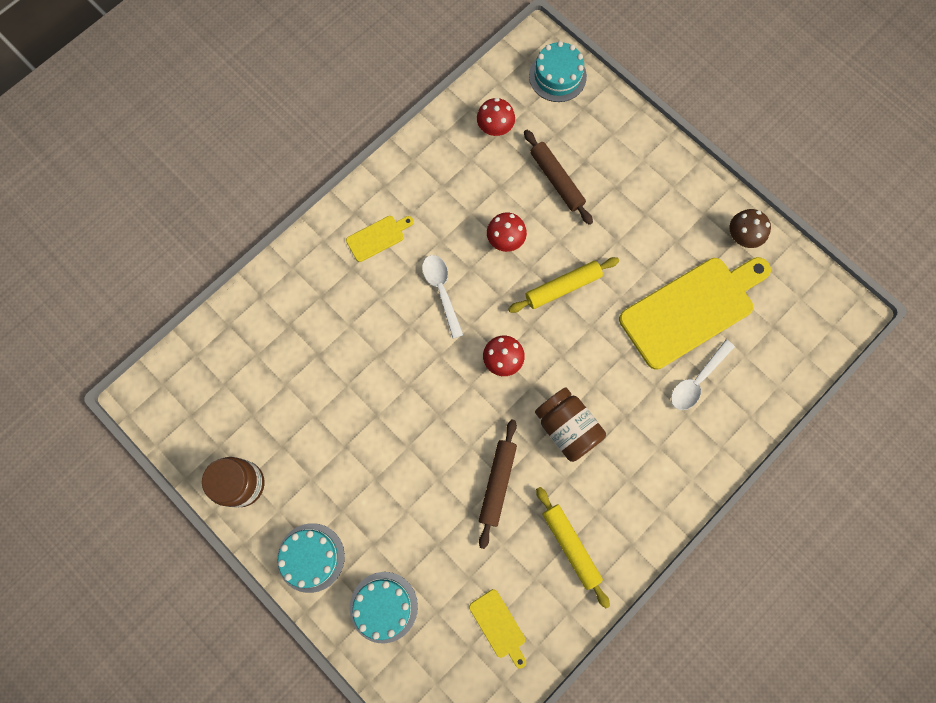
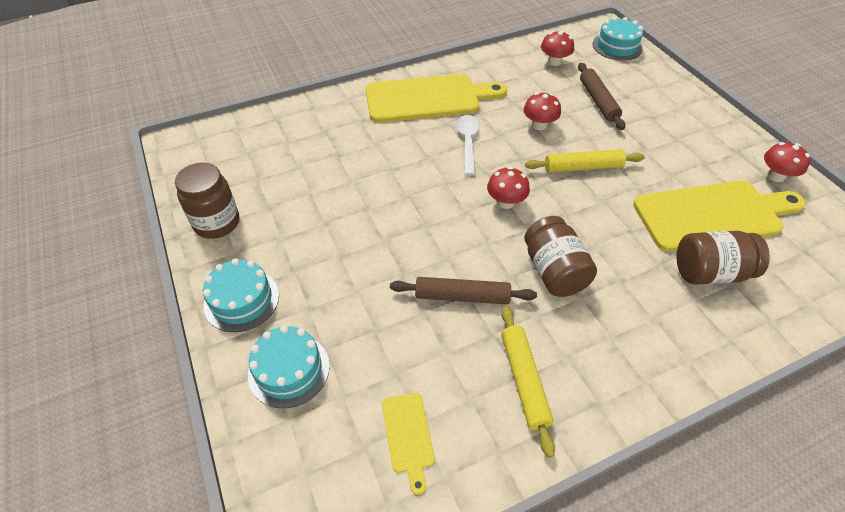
camera: 20 degrees right, 25 degrees down
(378, 237) = (428, 98): yellow cutting board -> yellow cutting board, size x2.27
(497, 483) = (462, 296): brown rolling pin -> brown rolling pin turned 60 degrees clockwise
(697, 380) = (710, 272): white spoon -> brown jar
(742, 236) = (775, 176): brown mushroom -> red mushroom

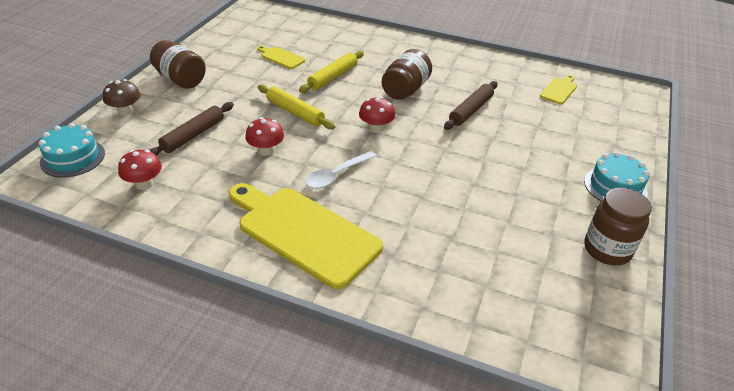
camera: 135 degrees left, 10 degrees down
(289, 370) = (604, 140): turquoise cake -> none
(462, 296) = (470, 110): brown rolling pin -> brown rolling pin turned 75 degrees clockwise
(524, 380) = (482, 74): yellow rolling pin -> yellow rolling pin (333, 77)
(669, 84) = (125, 111): none -> brown mushroom
(710, 272) = (332, 48): brown jar -> brown jar (180, 79)
(712, 215) = (281, 57): yellow cutting board -> yellow cutting board, size x0.44
(775, 176) = (212, 47): red mushroom -> none

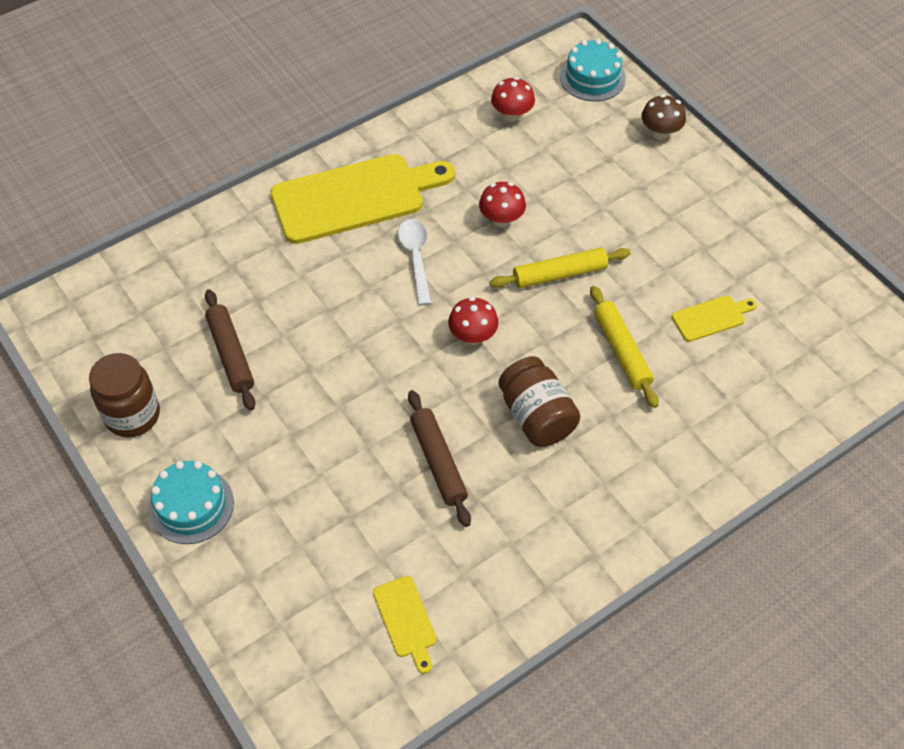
camera: 125 degrees right, 15 degrees up
(180, 79) = (708, 196): brown jar -> none
(193, 135) = (572, 171): brown rolling pin -> brown rolling pin (230, 354)

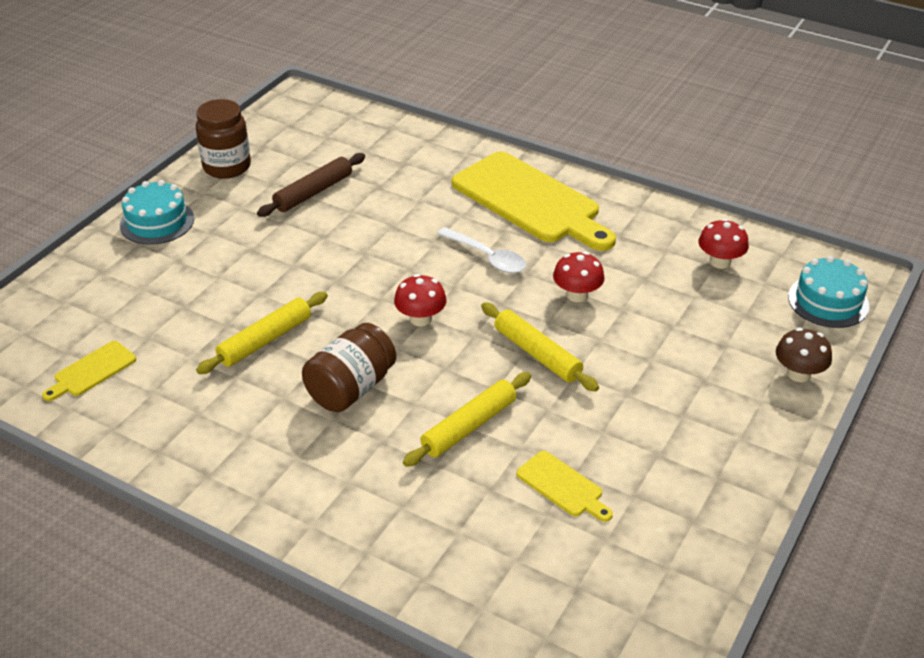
camera: 65 degrees right, 15 degrees down
(416, 258) = (487, 257): white spoon -> white spoon turned 75 degrees clockwise
(438, 462) = (265, 340): brown rolling pin -> yellow rolling pin

